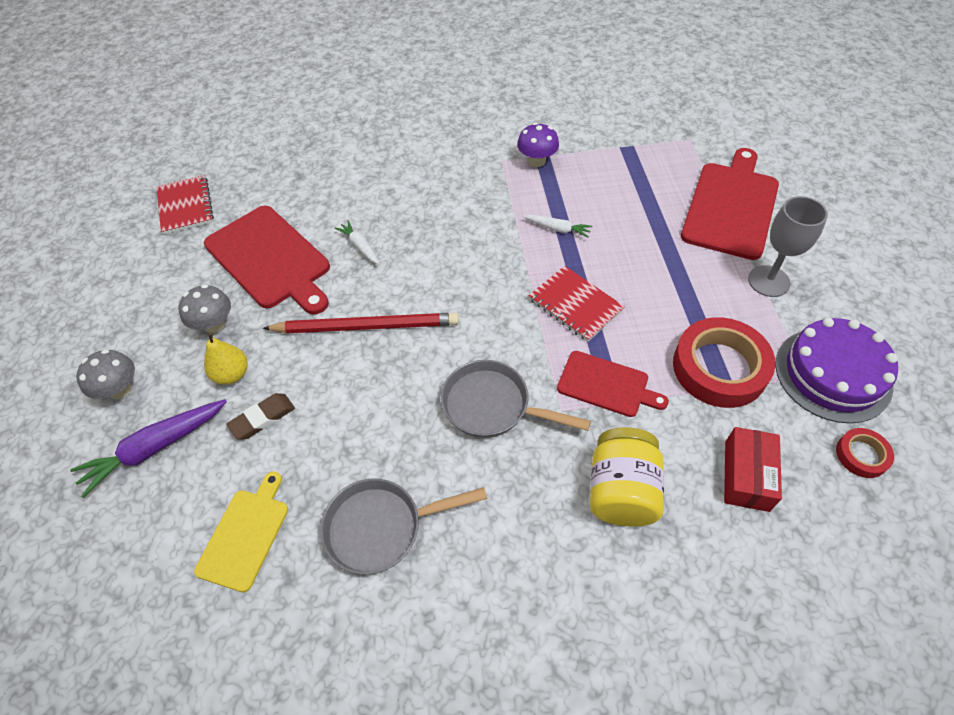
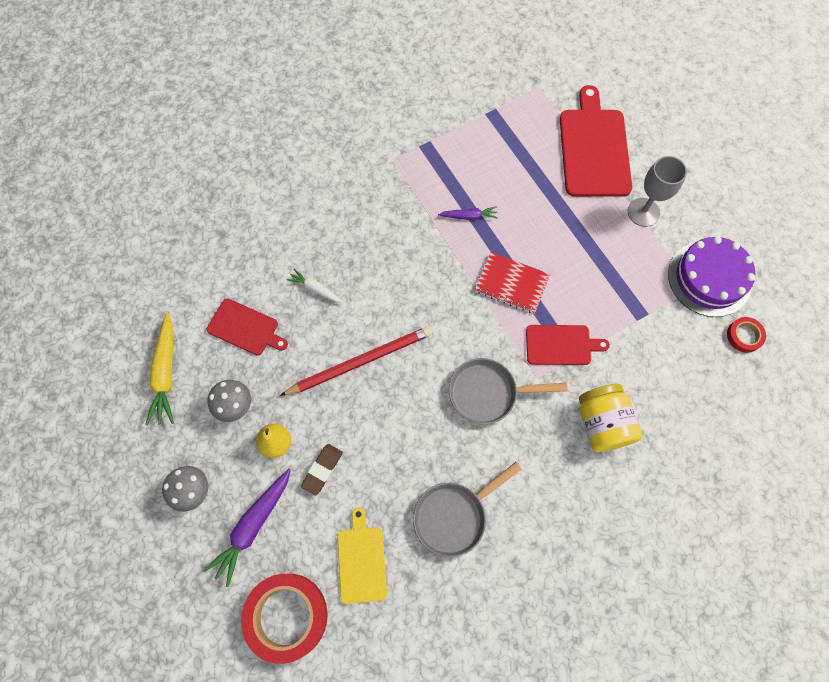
camera: 25 degrees left, 15 degrees up
(170, 274) = (166, 373): none -> yellow carrot
(185, 206) = (135, 301): red notebook -> none
(270, 259) = (245, 328): red cutting board -> red cutting board, size x0.58
(537, 161) = (422, 151): purple mushroom -> none
(557, 229) = (469, 216): white carrot -> purple carrot
(719, 367) = (633, 301): red tape -> red tape (286, 616)
(746, 475) = (677, 380): red box -> none

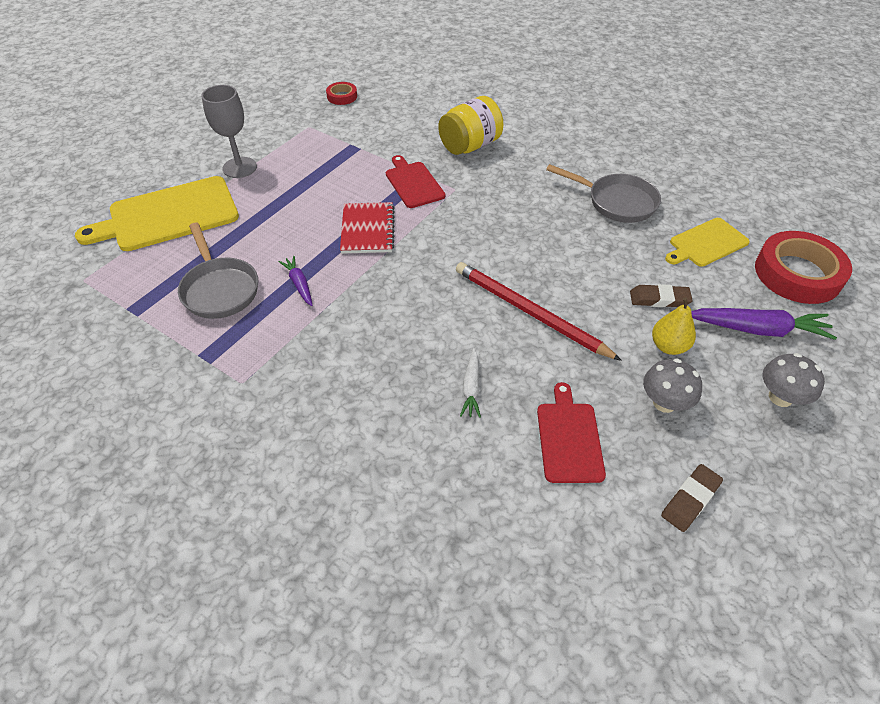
camera: 115 degrees left, 20 degrees down
(166, 373) = (690, 500): yellow carrot -> brown eraser
(488, 393) = (493, 213): grey pan -> grey pan (219, 289)
(594, 149) = (168, 215): red cutting board -> yellow cutting board
(709, 278) = (295, 120): purple cake -> none

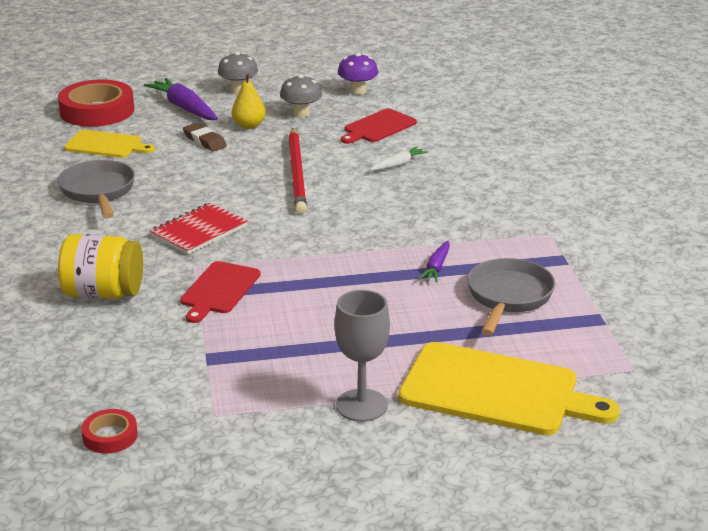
camera: 135 degrees left, 20 degrees down
(367, 229) = (323, 276): red notebook -> red notebook (199, 231)
(690, 500) = (357, 91): brown eraser -> purple mushroom

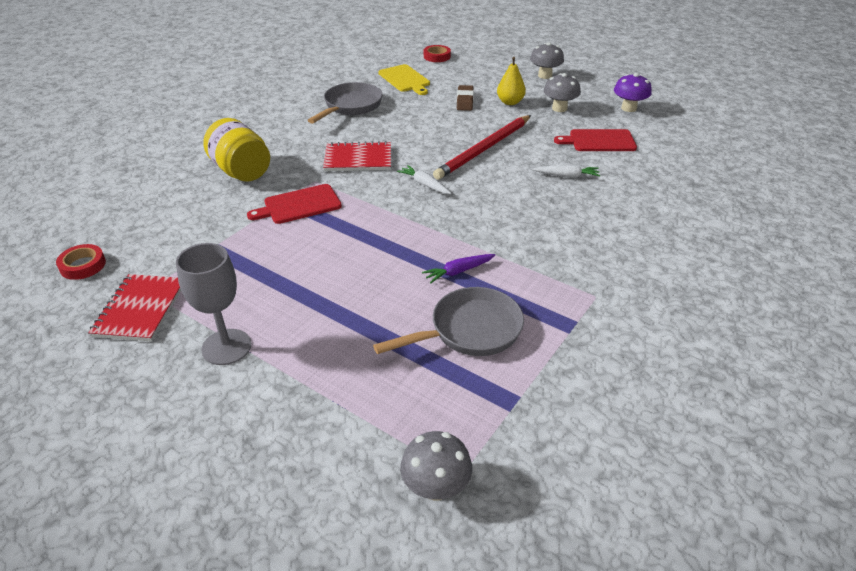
camera: 45 degrees right, 10 degrees up
(97, 111) = (437, 56): red tape -> red tape, size x0.49
(184, 108) = (490, 74): purple carrot -> none
(238, 428) = (140, 309): none -> red notebook
(298, 223) = (424, 184): none -> white carrot
(496, 391) = (324, 406): yellow cutting board -> none
(632, 383) = (436, 487): none -> grey mushroom

